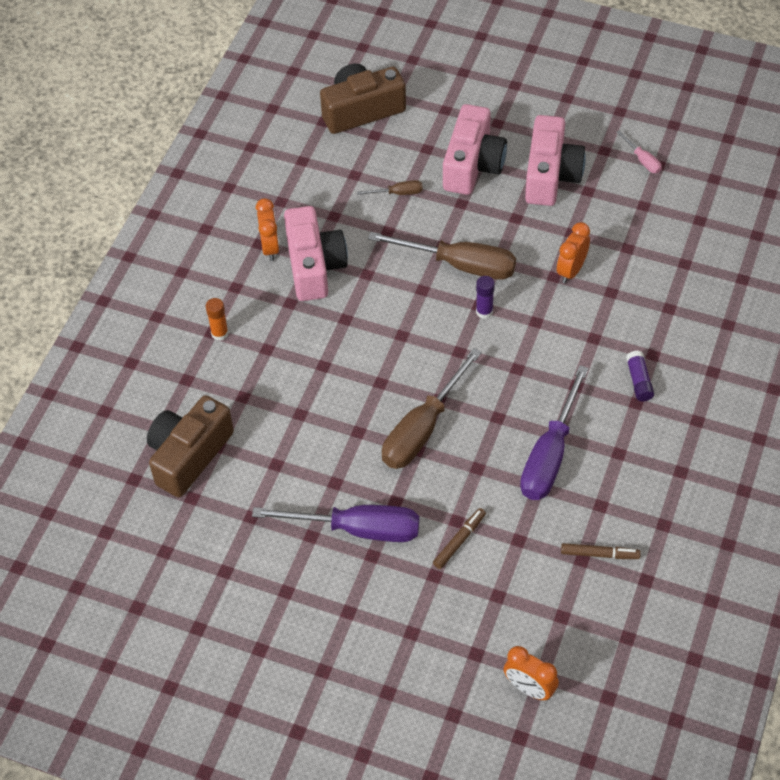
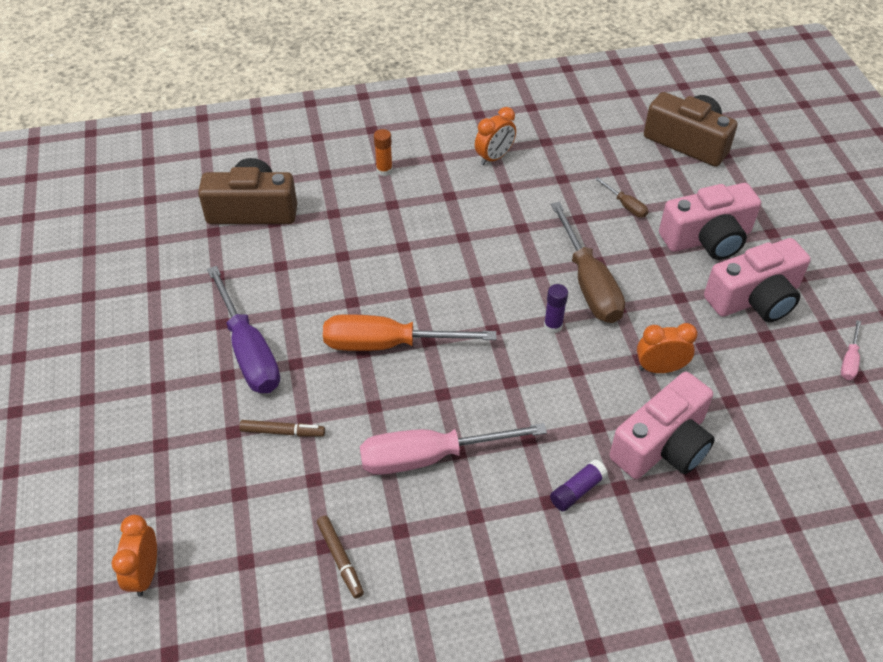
camera: 55 degrees right, 5 degrees down
(314, 266) = (500, 191): pink camera -> pink camera (662, 445)
(423, 428) = (388, 344): brown screwdriver -> orange screwdriver
(550, 455) = (430, 457): purple screwdriver -> pink screwdriver

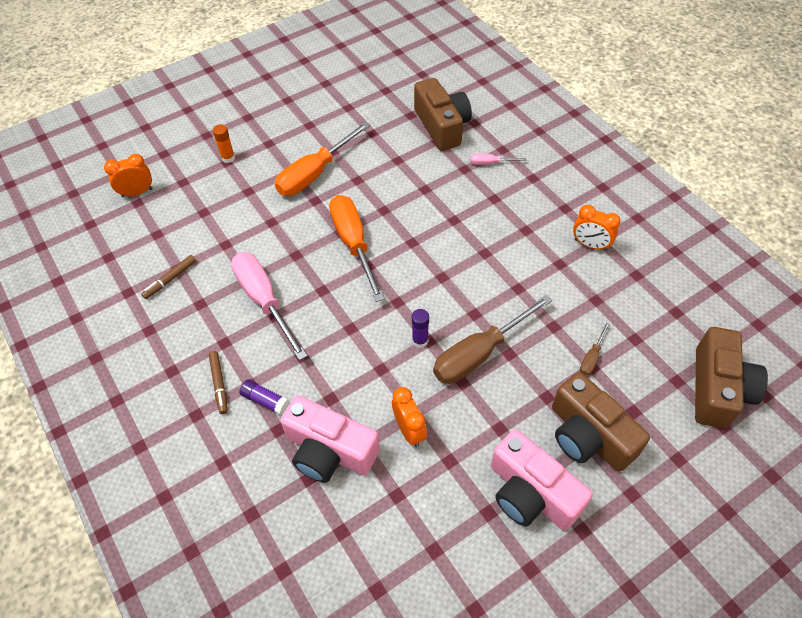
camera: 70 degrees right, 5 degrees up
(249, 351) = (315, 173): purple screwdriver -> orange screwdriver
(283, 432) = (256, 215): brown marker -> brown marker (219, 384)
(384, 170) = (528, 181): orange glue stick -> orange glue stick (228, 158)
(707, 238) = (588, 435): pink camera -> brown camera
(849, 360) = (492, 597): pink screwdriver -> pink screwdriver (490, 163)

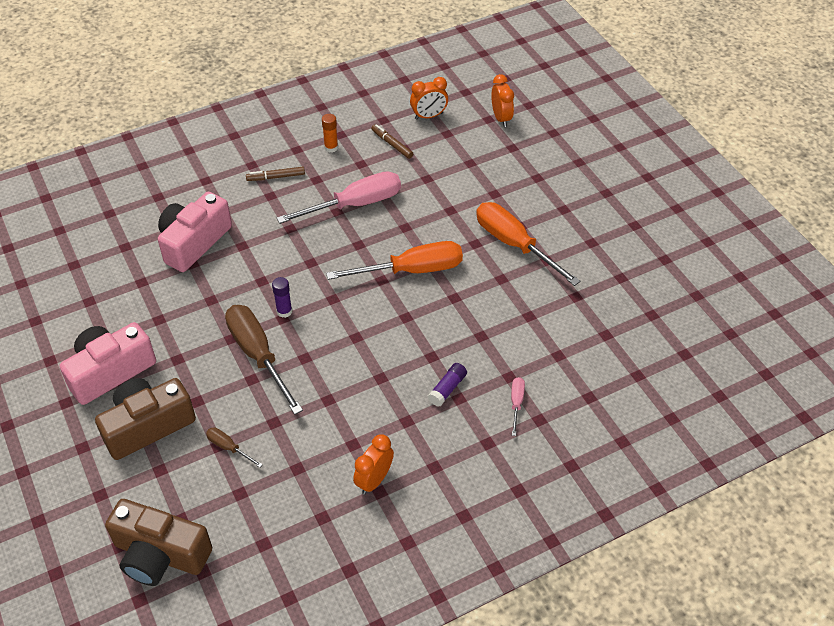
camera: 95 degrees right, 5 degrees down
(228, 158) = (543, 178): orange glue stick -> orange glue stick (331, 147)
(265, 400) = (252, 205): purple glue stick -> purple glue stick (447, 389)
(409, 430) = (195, 295): orange clock -> orange clock (429, 116)
(442, 126) = (584, 363): brown camera -> none

